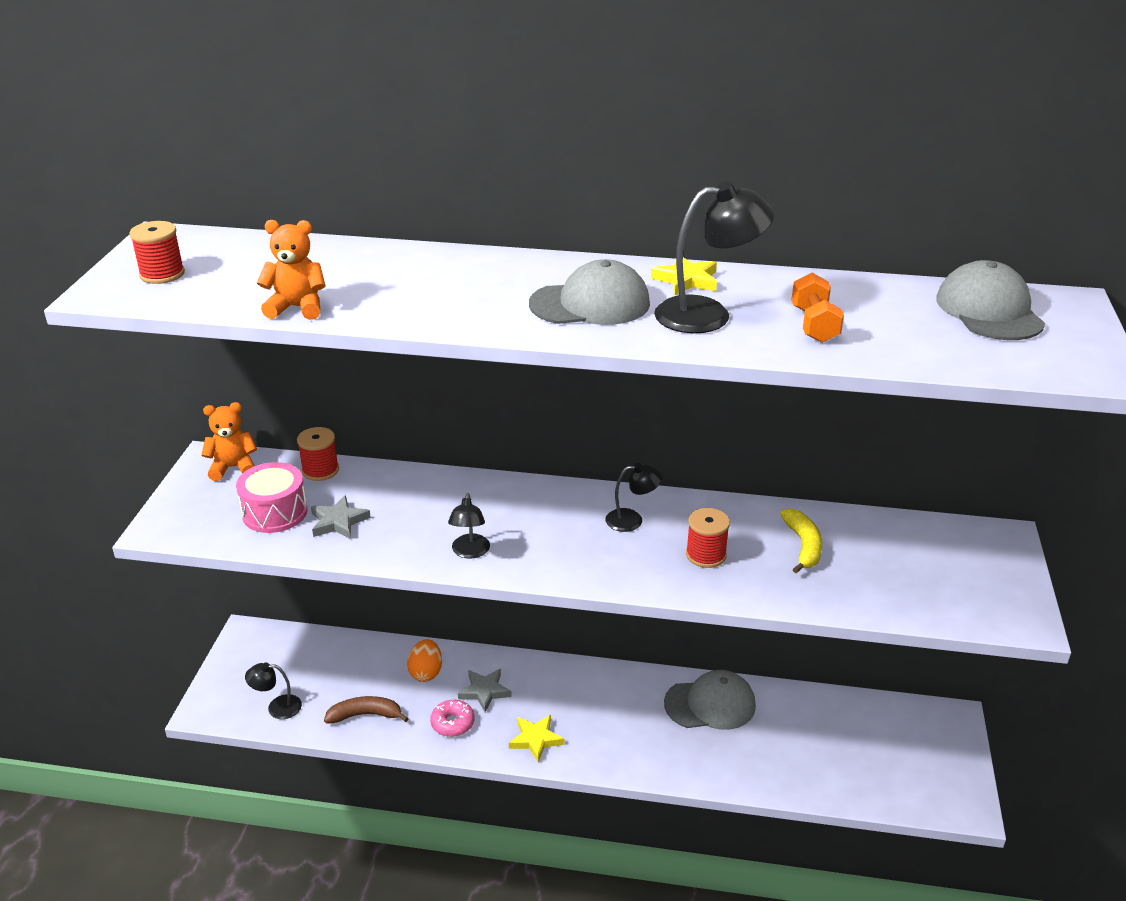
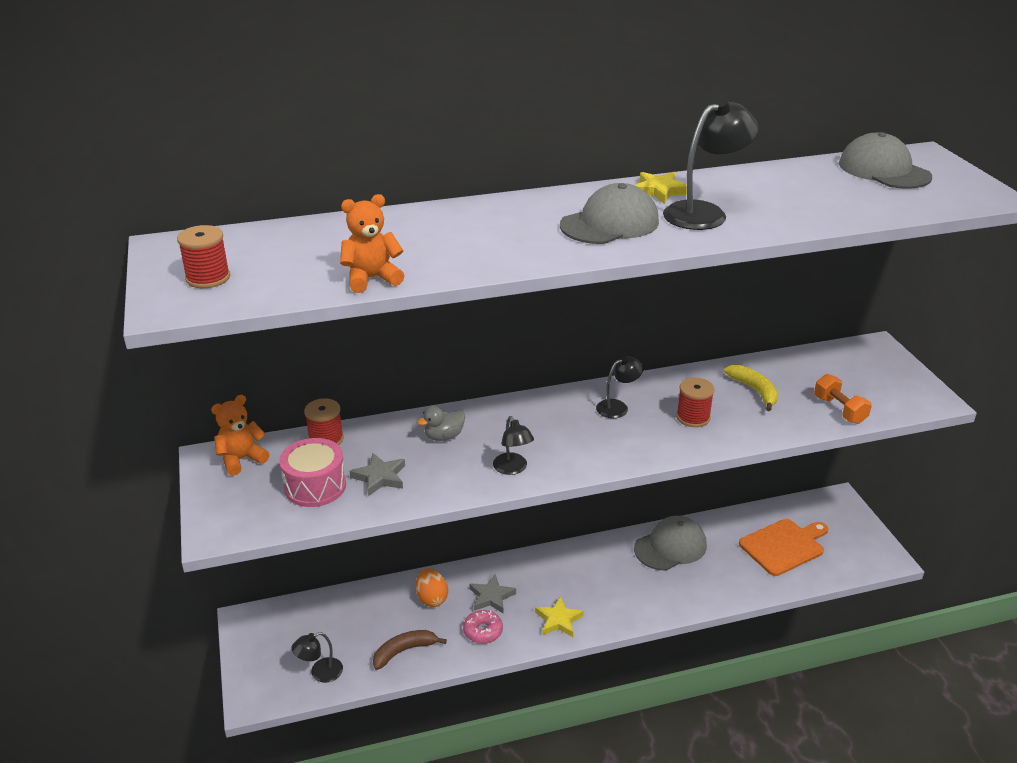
camera: 25 degrees left, 0 degrees up
(430, 499) = (444, 436): none -> grey duck
(814, 325) = (785, 204): orange dumbbell -> orange dumbbell (839, 410)
(845, 748) = (784, 546): none -> orange cutting board

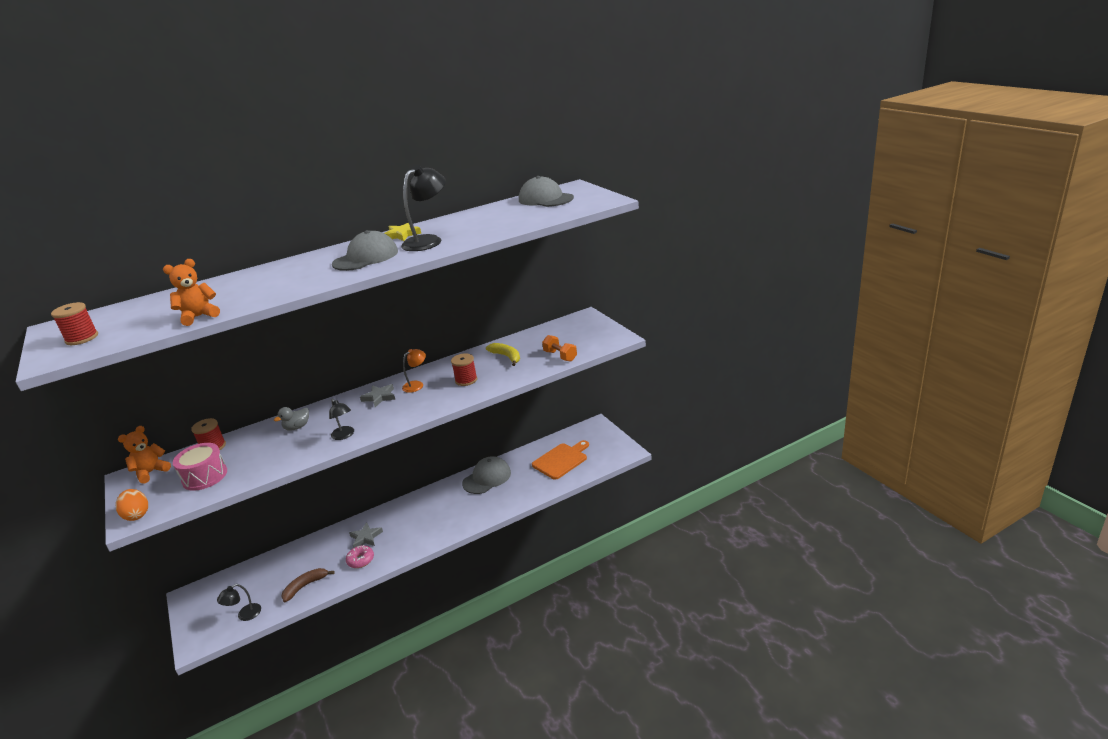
camera: 10 degrees left, 5 degrees down
(380, 477) = (251, 461): grey star -> grey star (379, 397)
(432, 598) = (323, 548): orange egg -> orange egg (137, 515)
(558, 620) = (413, 540): yellow star -> none
(617, 407) = (416, 385): black lamp -> orange lamp

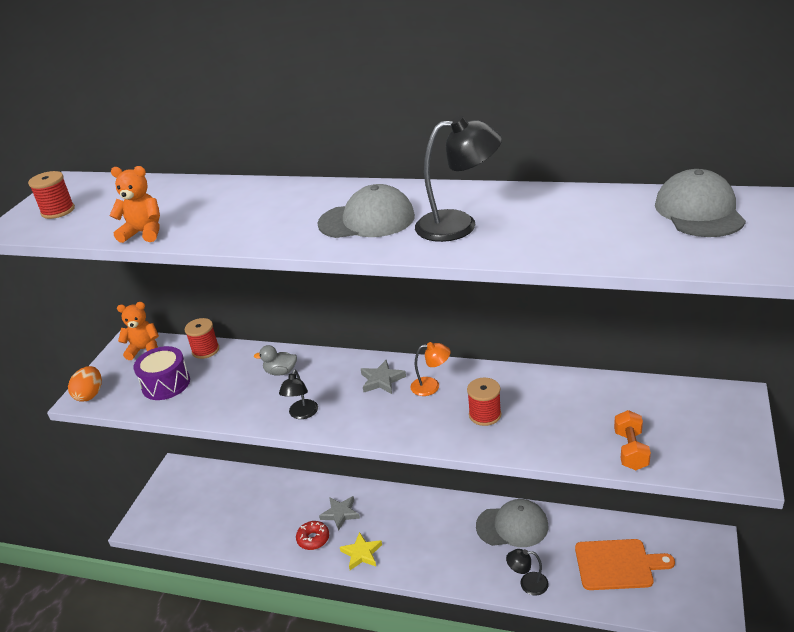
camera: 45 degrees right, 5 degrees up
(205, 476) = (166, 384): pink drum -> purple drum
(244, 615) = (188, 525): black lamp -> black lamp (528, 584)
(305, 586) = (250, 532): brown banana -> none
(360, 560) = (313, 539): pink donut -> red donut
(402, 235) = (450, 197): yellow star -> yellow star (361, 553)
(506, 357) = (565, 406): yellow banana -> none

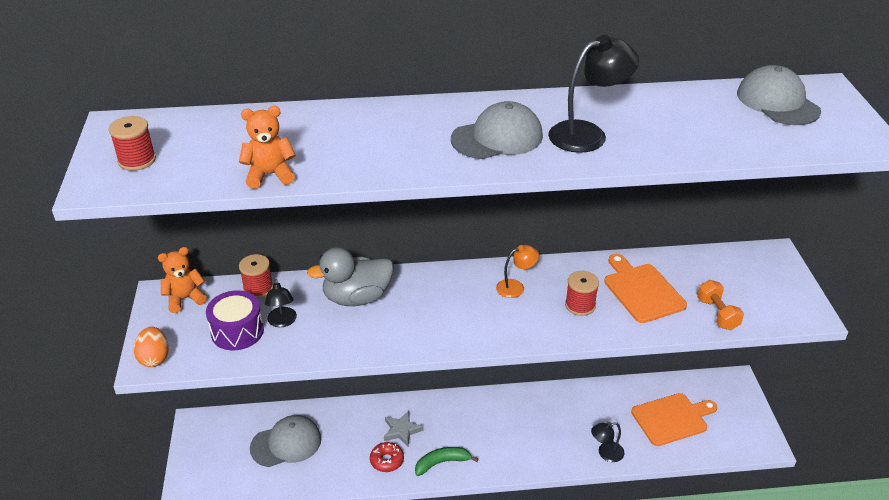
camera: 25 degrees left, 5 degrees up
(281, 372) = (357, 298): grey duck -> grey duck, size x1.93
(302, 414) = (406, 336): black lamp -> black lamp (282, 322)
(361, 553) = (442, 463): yellow star -> green banana
(382, 380) = (465, 289): grey star -> none
(512, 526) = (569, 405): grey cap -> grey cap (286, 443)
(559, 411) = (642, 291): none -> orange cutting board

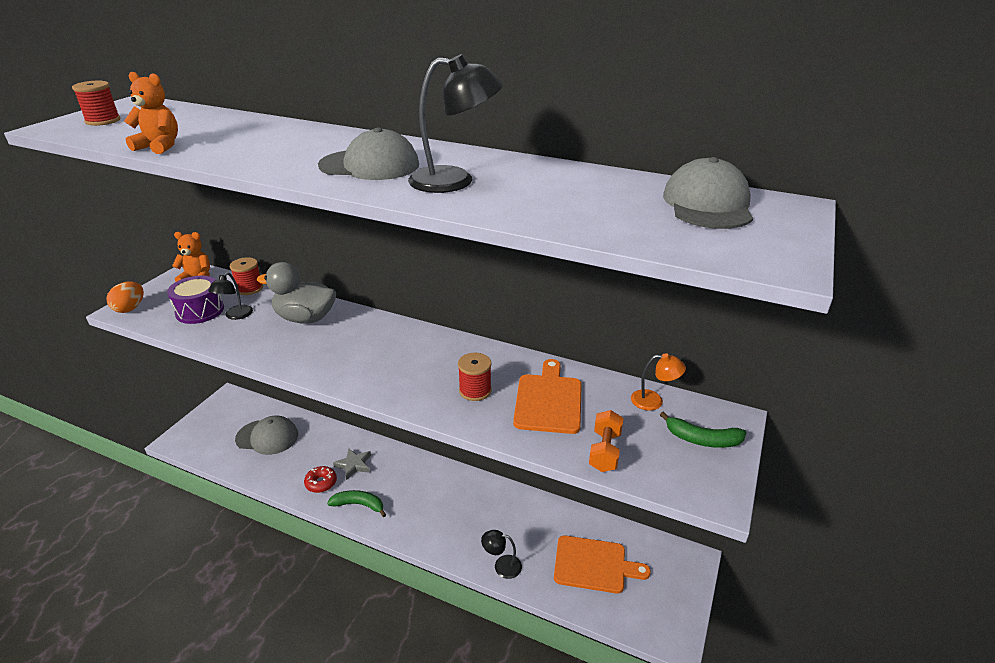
camera: 30 degrees right, 5 degrees down
(516, 287) = (436, 355): orange lamp -> orange lamp (654, 401)
(769, 277) = (702, 439): none -> green banana

